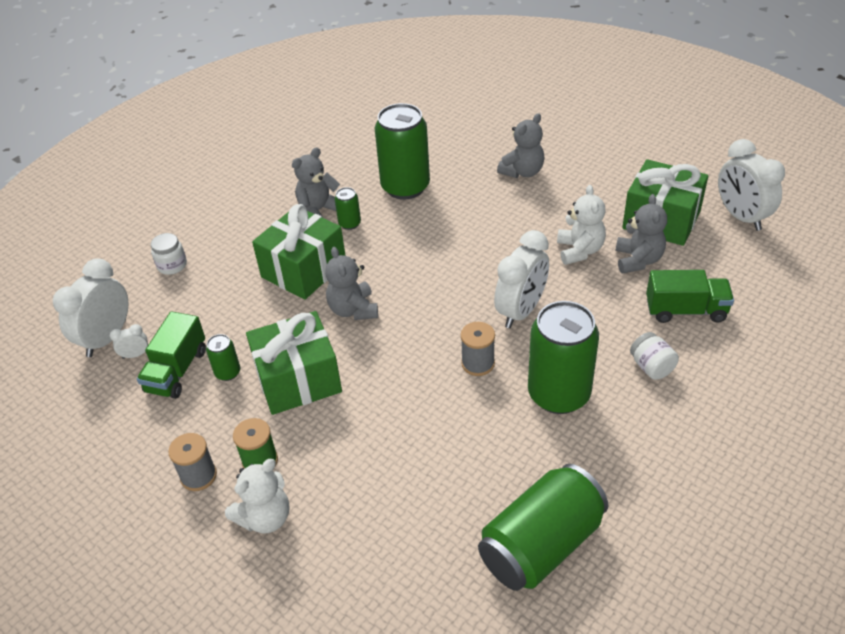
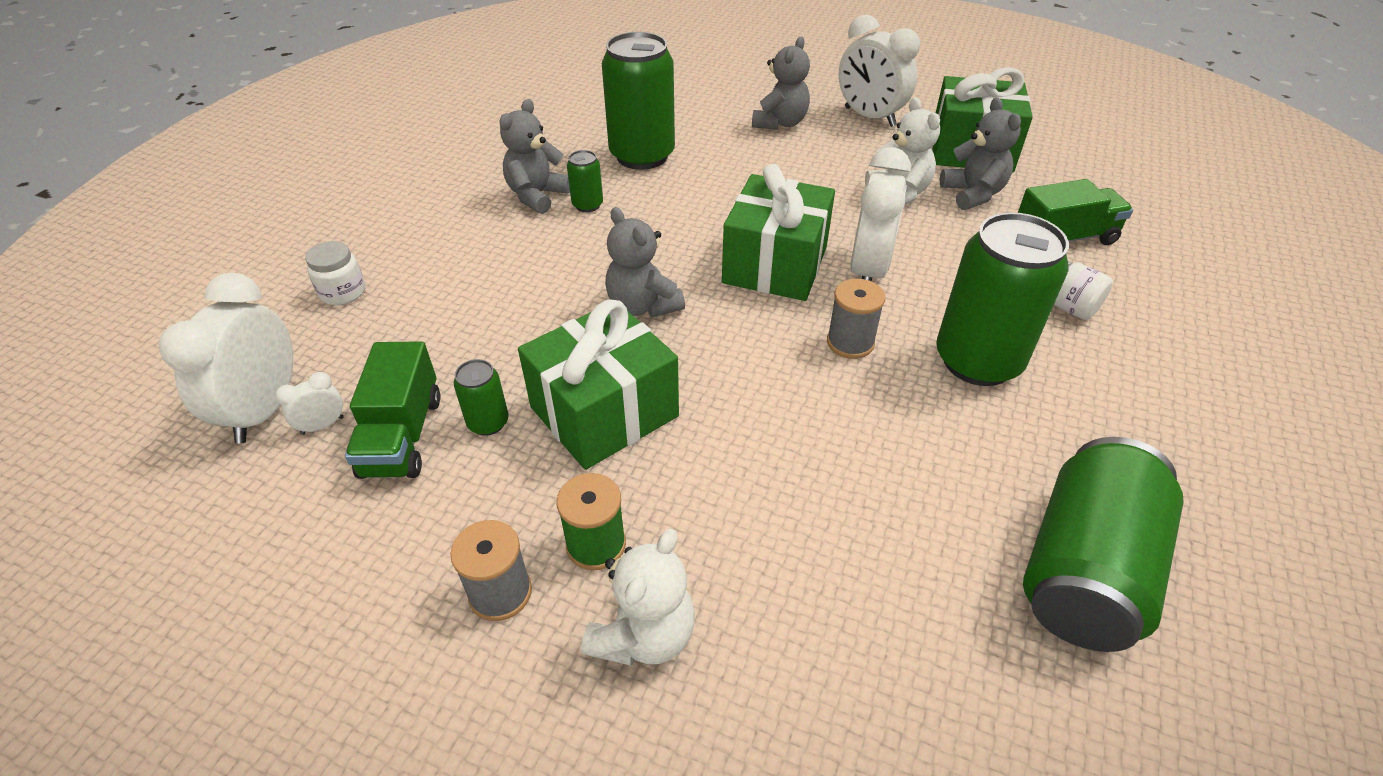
camera: 20 degrees left, 0 degrees up
(304, 270) = (547, 268): green gift -> green gift (775, 265)
(741, 217) = (1055, 136): white clock -> white clock (869, 117)

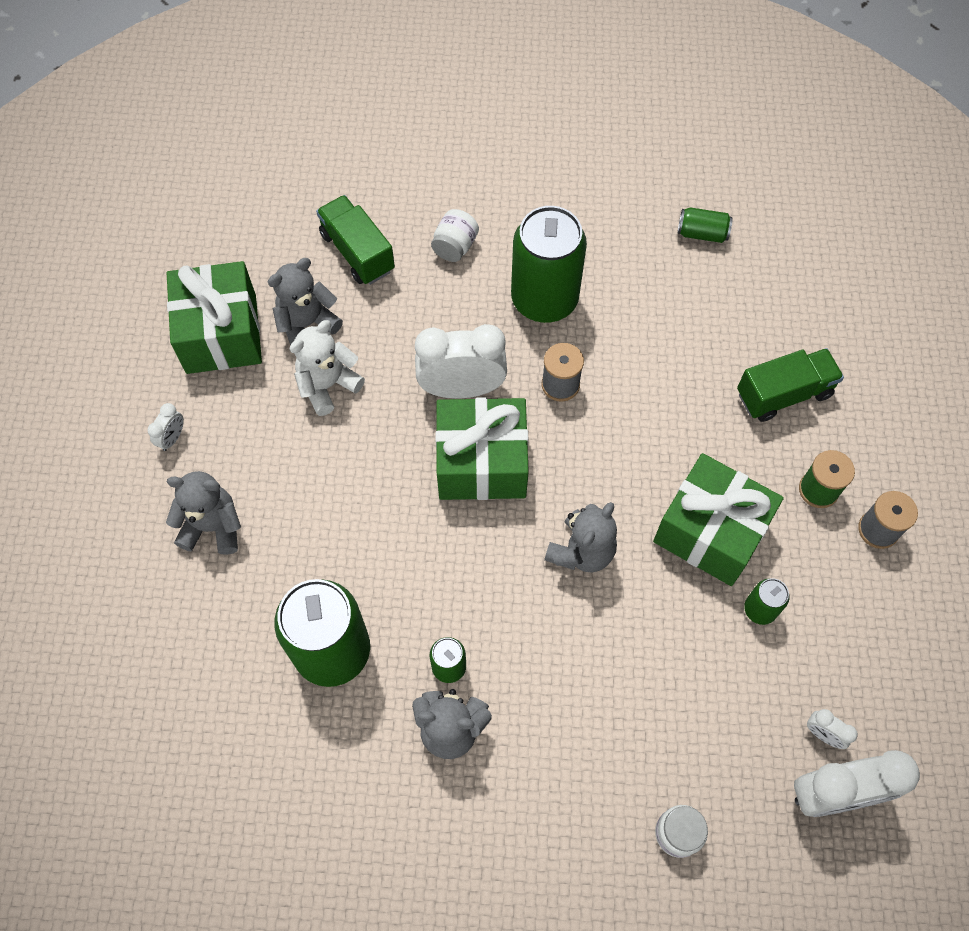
camera: 110 degrees left, 20 degrees up
(402, 436) = (802, 666): green truck -> green truck (783, 394)
(644, 635) = (859, 440): white teddy bear -> none
(869, 117) = (172, 438): white clock -> white clock, size x0.44
(1083, 570) = (702, 233): green can -> green can, size x0.44

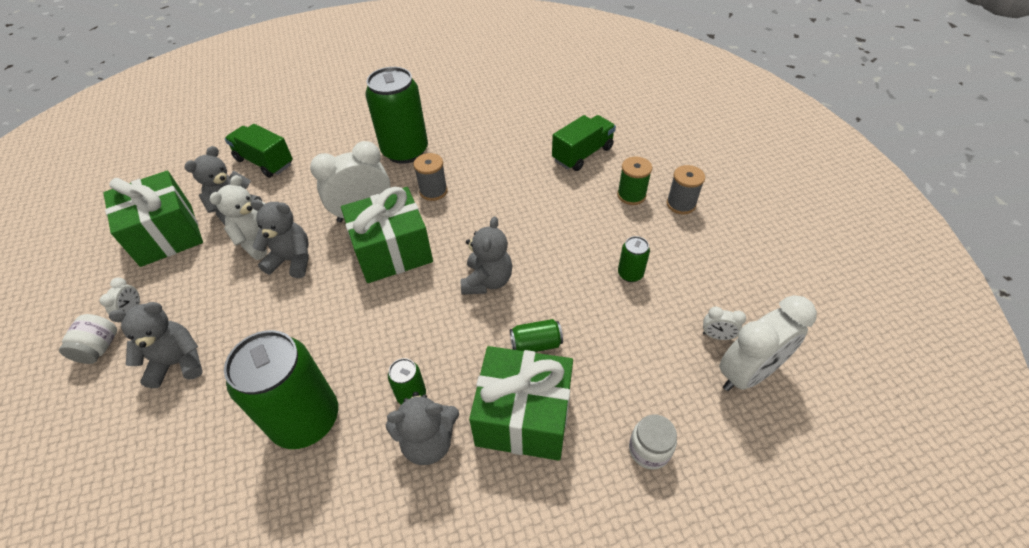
camera: 20 degrees left, 15 degrees down
(360, 431) = (292, 260): none -> grey teddy bear
(455, 246) = (334, 141): white jar -> white jar (99, 348)
(702, 233) = (493, 95): green can -> green can (536, 344)
(710, 531) = (573, 240): green gift -> green gift (523, 416)

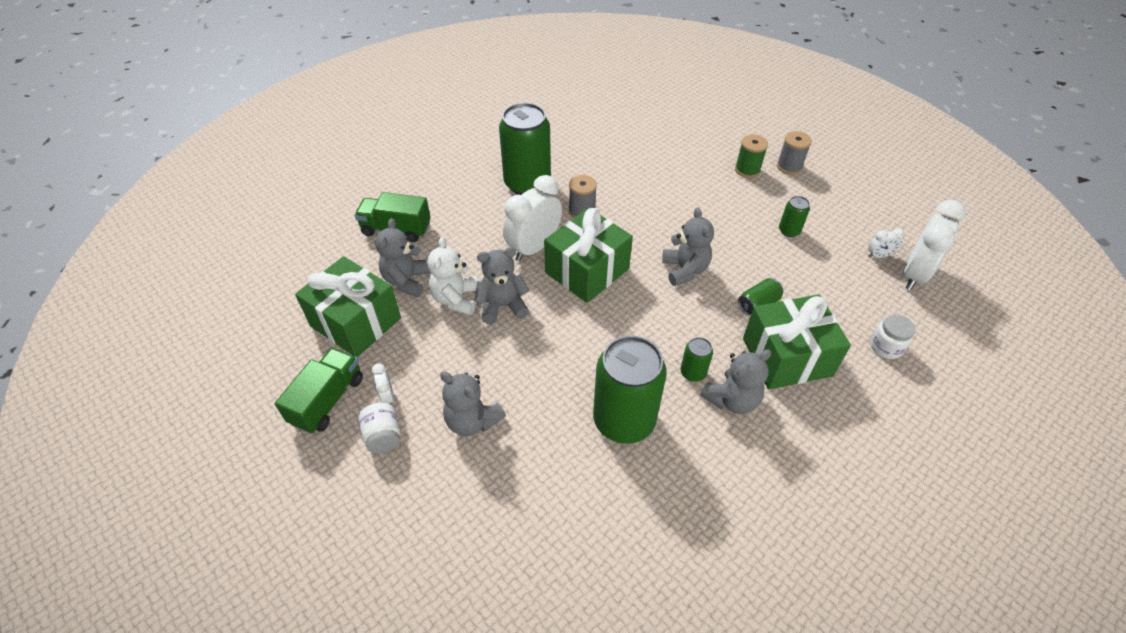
camera: 25 degrees left, 0 degrees up
(178, 363) = (472, 420): grey teddy bear -> grey teddy bear turned 105 degrees counterclockwise
(582, 154) = (685, 146): green truck -> green truck (328, 400)

